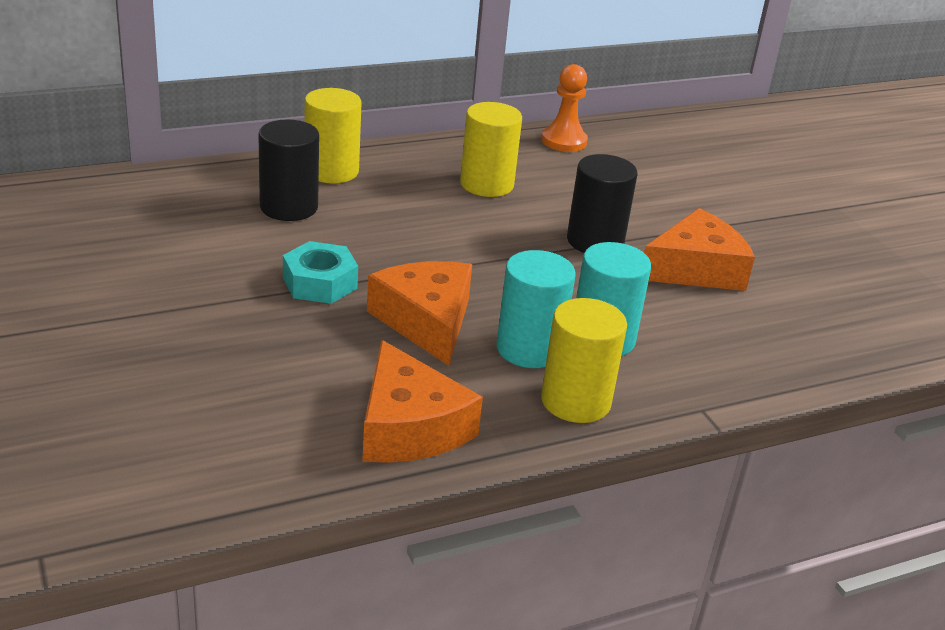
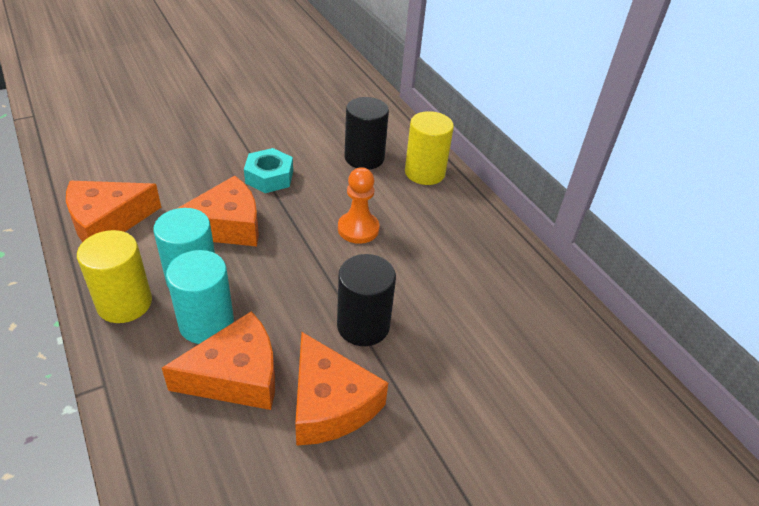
camera: 85 degrees right, 10 degrees up
(486, 184) = (440, 255): yellow cylinder -> none
(564, 141) = (555, 310): orange pawn -> orange pawn (358, 229)
(673, 320) = (236, 375): none -> orange cheese

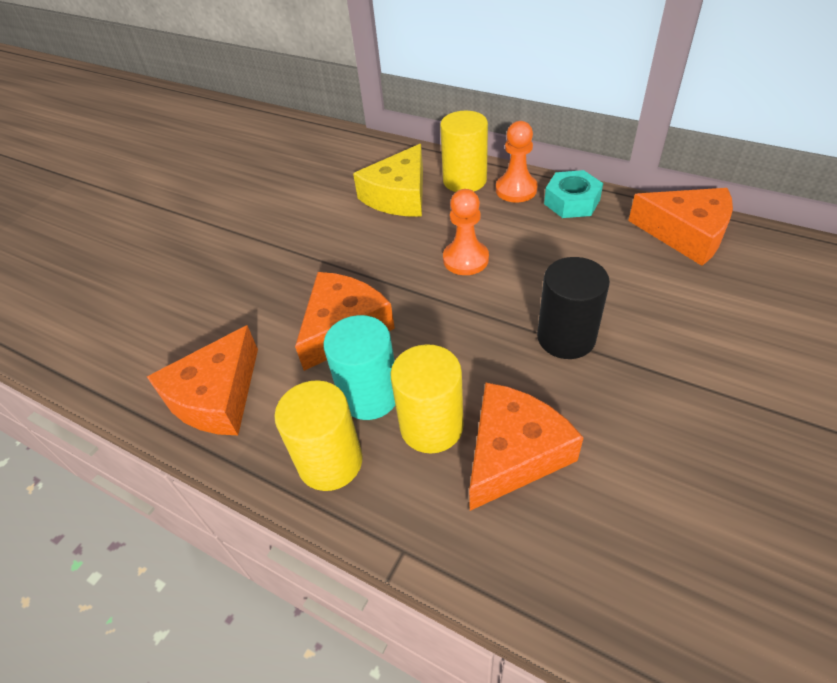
camera: 25 degrees left, 5 degrees up
(206, 323) = (431, 426): turquoise cylinder -> yellow cylinder
(269, 177) = (332, 260): turquoise nut -> turquoise nut (572, 202)
(330, 403) = (617, 420): orange cheese -> orange cheese (686, 234)
(364, 158) = (399, 196): black cylinder -> yellow cheese
(455, 200) = (516, 190): none -> orange pawn

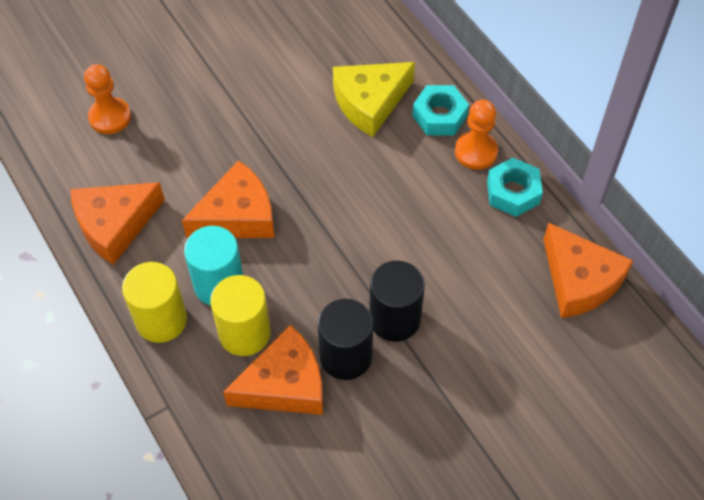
camera: 25 degrees right, 10 degrees up
(464, 180) = (439, 116): yellow cylinder -> turquoise nut
(465, 259) = (375, 203): orange pawn -> orange pawn (110, 117)
(550, 393) = (345, 356): none -> black cylinder

